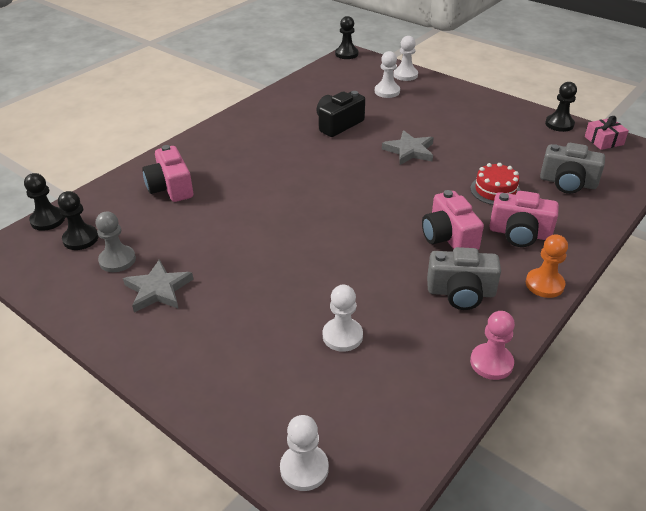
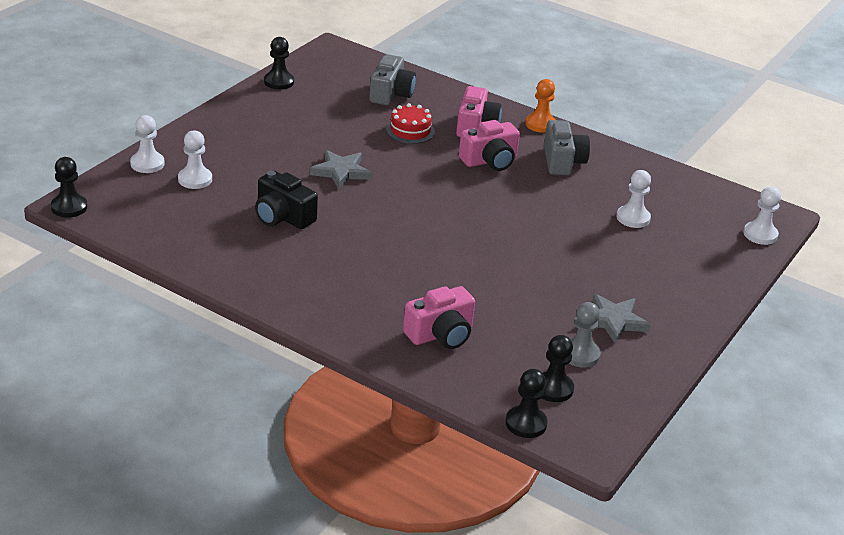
camera: 100 degrees left, 5 degrees down
(491, 363) = (634, 156): pink pawn -> none
(604, 141) = (312, 65): pink gift -> none

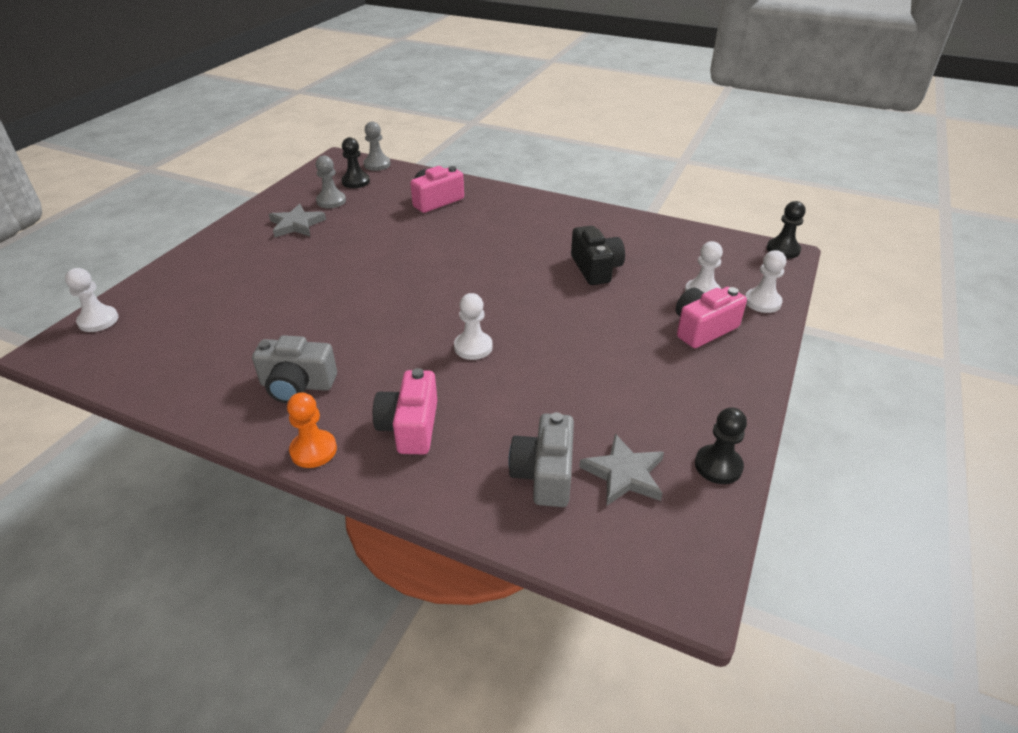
camera: 175 degrees right, 5 degrees up
(282, 216) = (596, 268): black camera -> black camera turned 45 degrees clockwise
(341, 172) = (562, 325): grey star -> grey star (624, 474)
(410, 131) = (499, 402): red cake -> none
(490, 161) = (392, 369): pink camera -> pink camera (703, 329)
(526, 423) = (377, 164): black pawn -> grey pawn
(562, 161) = (297, 385): grey camera -> grey camera turned 75 degrees counterclockwise
(633, 218) = (237, 319): white pawn -> white pawn (473, 347)

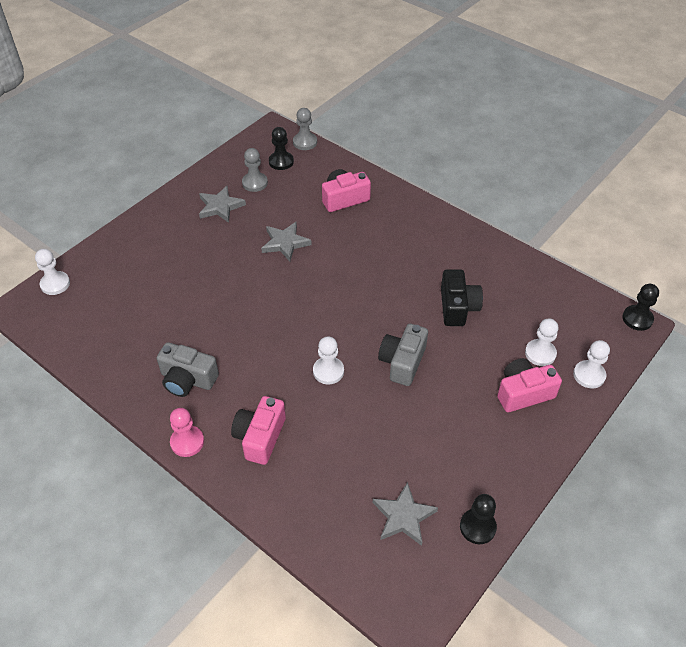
camera: 15 degrees right, 10 degrees up
(313, 450) = (187, 442): orange pawn -> pink pawn
(382, 244) = (285, 243): none -> grey star
(544, 474) = (345, 502): grey camera -> grey camera (402, 362)

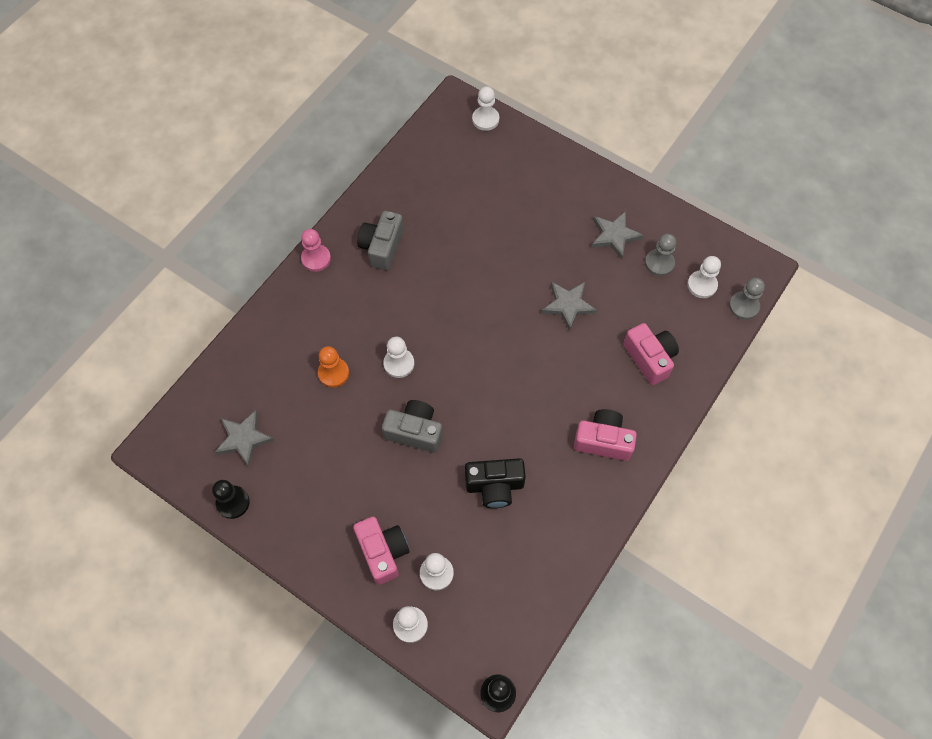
camera: 85 degrees right, 15 degrees up
(260, 437) = (322, 314): pink camera -> pink camera (603, 441)
(281, 162) = (702, 285): black pawn -> white pawn
(332, 428) = (333, 373): none -> orange pawn

